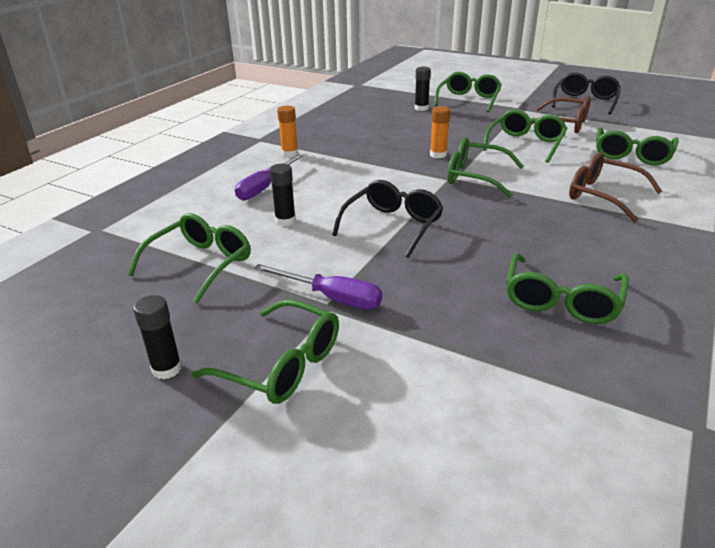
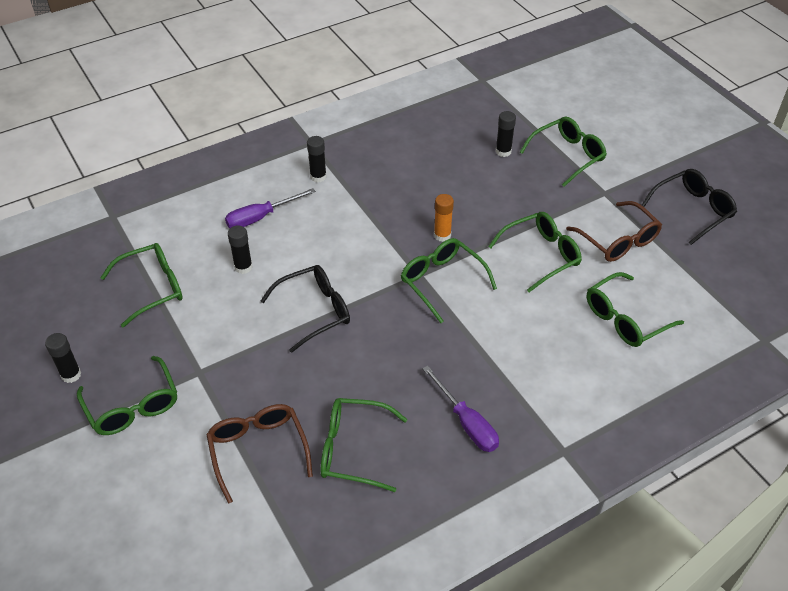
camera: 30 degrees right, 15 degrees up
(289, 153) = (318, 177): orange glue stick -> black glue stick
(331, 298) = (207, 365): purple screwdriver -> purple screwdriver (466, 422)
(561, 301) = (353, 449): green glasses -> green glasses turned 45 degrees clockwise
(602, 195) = (524, 359): brown glasses -> brown glasses (258, 450)

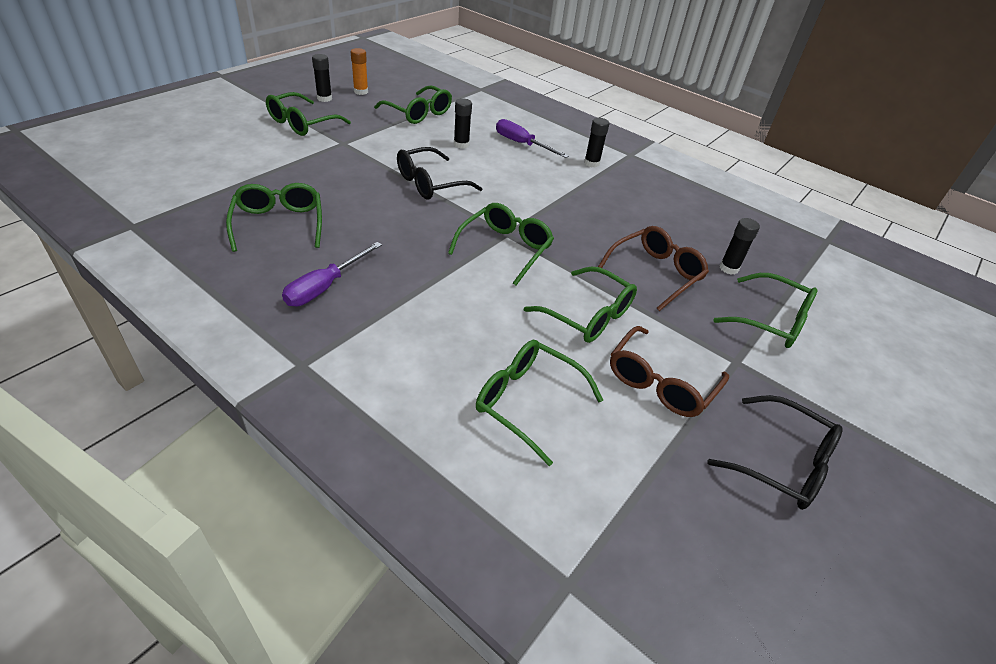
camera: 65 degrees right, 5 degrees down
(258, 450) = (270, 178): brown glasses -> brown glasses (656, 273)
(315, 311) = (430, 183): black glasses -> black glasses turned 105 degrees clockwise
(442, 235) = (569, 241): orange glue stick -> orange glue stick (361, 92)

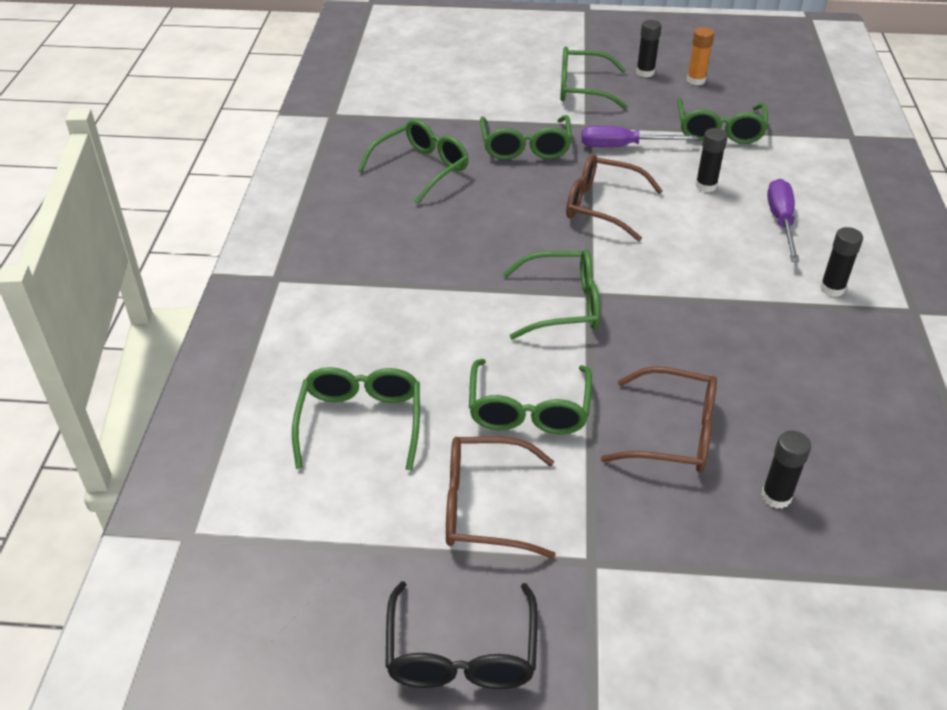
camera: 60 degrees right, 0 degrees up
(325, 287) = (374, 237): purple screwdriver -> purple screwdriver (623, 146)
(430, 183) = (601, 206): black glasses -> brown glasses
(772, 321) = (714, 574): green glasses -> green glasses (525, 147)

